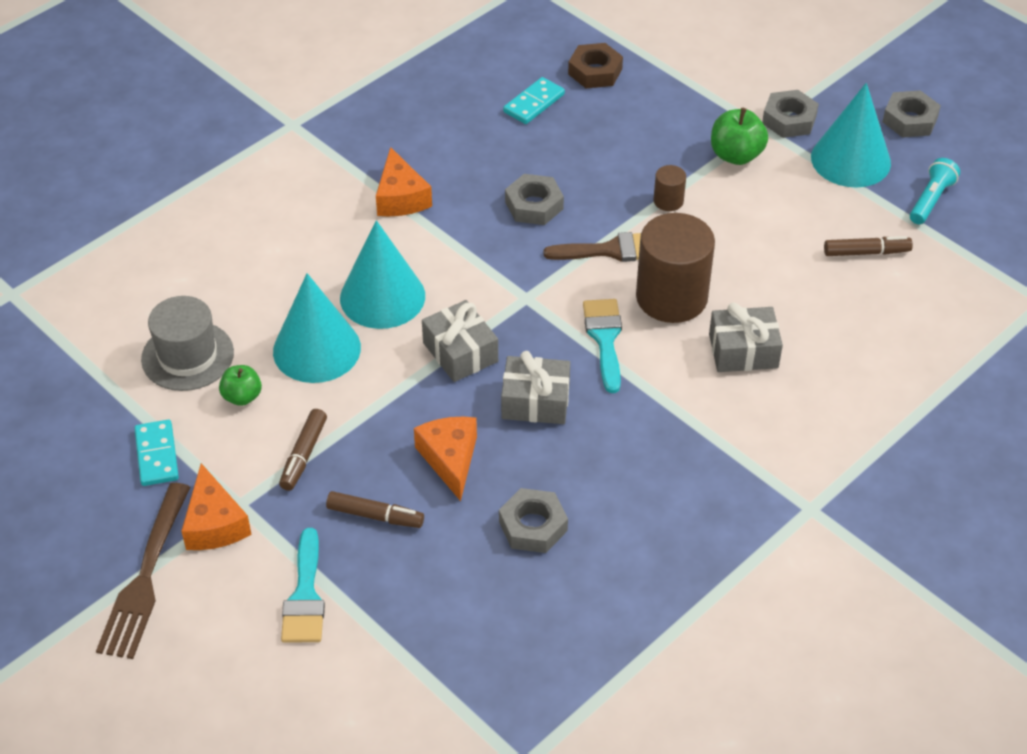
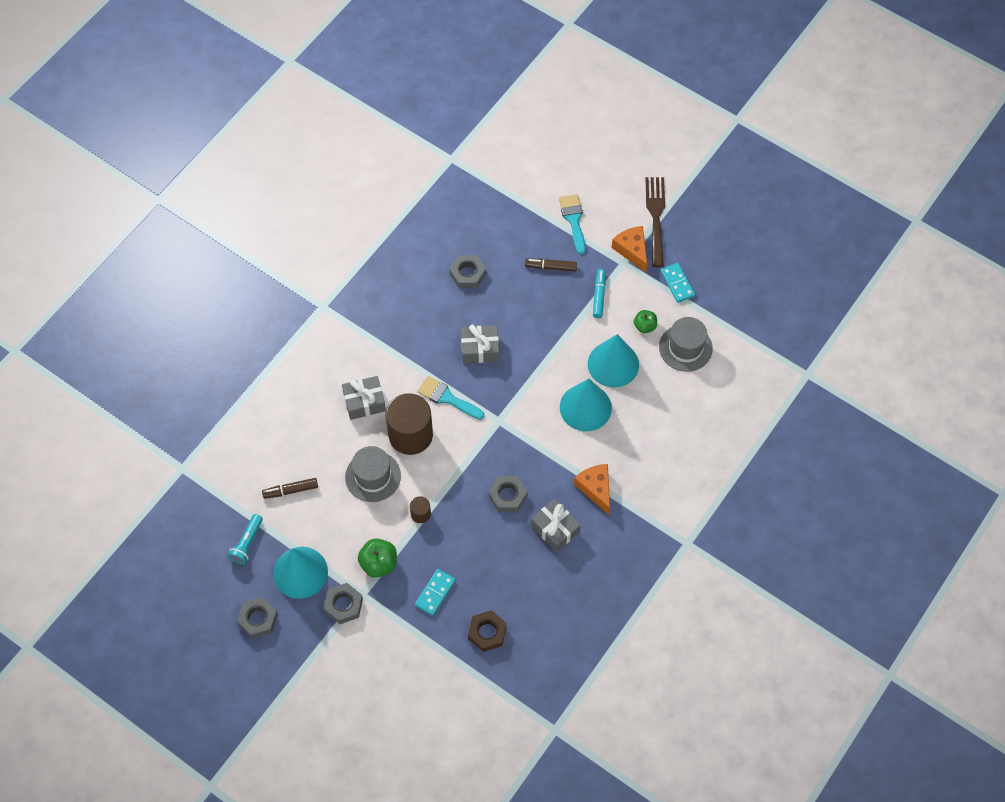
camera: 170 degrees right, 15 degrees up
(304, 455) = (599, 296): brown marker -> turquoise marker
(450, 459) = (519, 305): orange cheese -> none
(460, 352) = (529, 375): grey gift -> grey gift (555, 529)
(534, 103) = (525, 592): turquoise domino -> turquoise domino (435, 593)
(604, 339) = (447, 398): turquoise brush -> turquoise brush turned 135 degrees clockwise
(611, 250) = (452, 466): brown brush -> none
(737, 253) = (373, 476): none -> grey hat

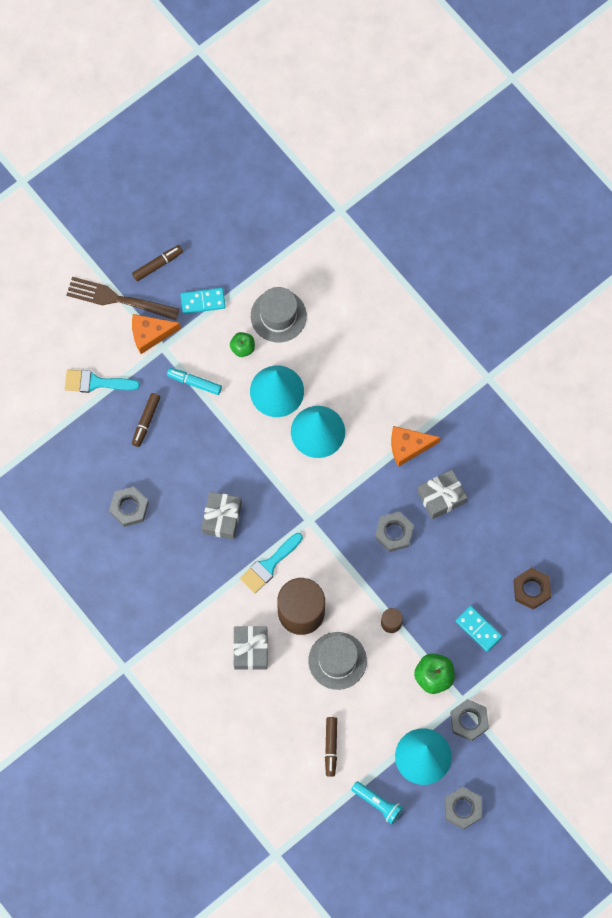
camera: 75 degrees left, 10 degrees up
(699, 240) = (157, 265): none -> brown marker

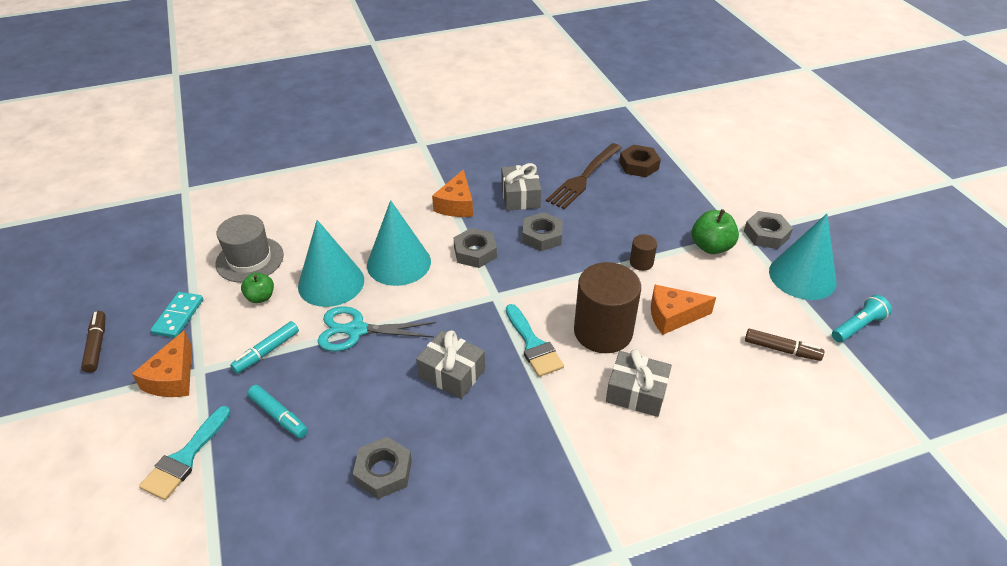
camera: 70 degrees left, 30 degrees down
(119, 299) = (101, 397): brown fork -> brown fork (584, 177)
(146, 421) = (279, 416): brown marker -> turquoise marker
(236, 434) = (356, 330): none -> turquoise scissors
(337, 660) = (673, 316): grey hat -> orange cheese
(462, 808) = (866, 262): grey nut -> grey nut (475, 252)
(478, 629) = (668, 205): turquoise domino -> none

